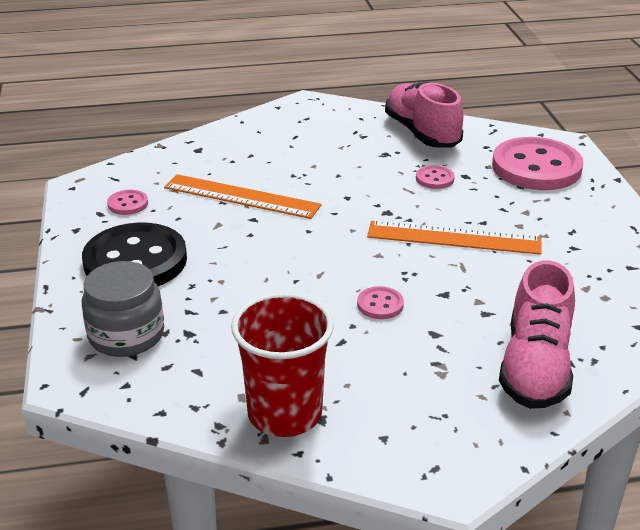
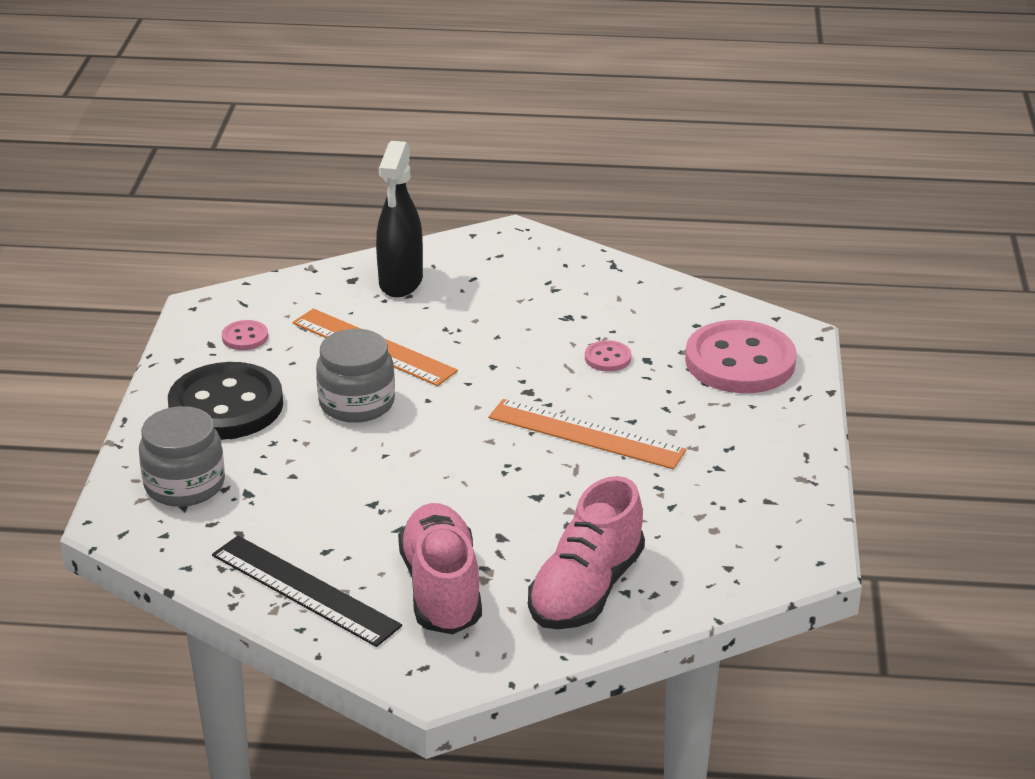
camera: 15 degrees right, 0 degrees up
(239, 146) = (400, 282): none -> black spray bottle
(250, 242) = (357, 403): none -> grey jar
(285, 413) = (305, 590): red cup -> black ruler
(380, 304) = (460, 496): pink button -> none
(422, 133) = (628, 295): pink shoe -> pink shoe (441, 589)

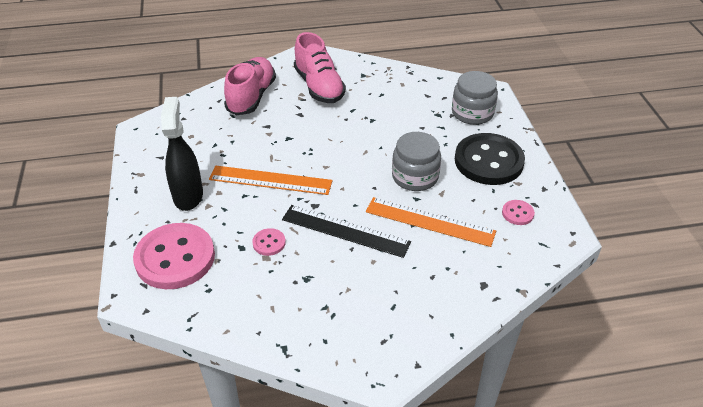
camera: 165 degrees right, 10 degrees up
(305, 590) = (380, 76): black ruler -> black ruler (345, 231)
(400, 282) = (445, 289): black spray bottle -> black spray bottle (188, 196)

